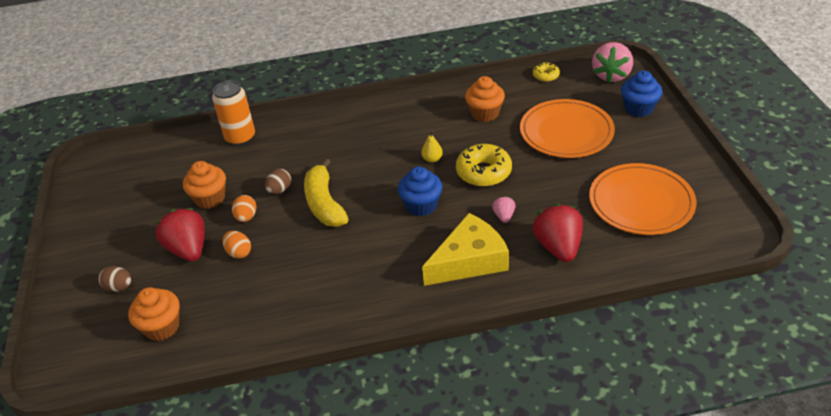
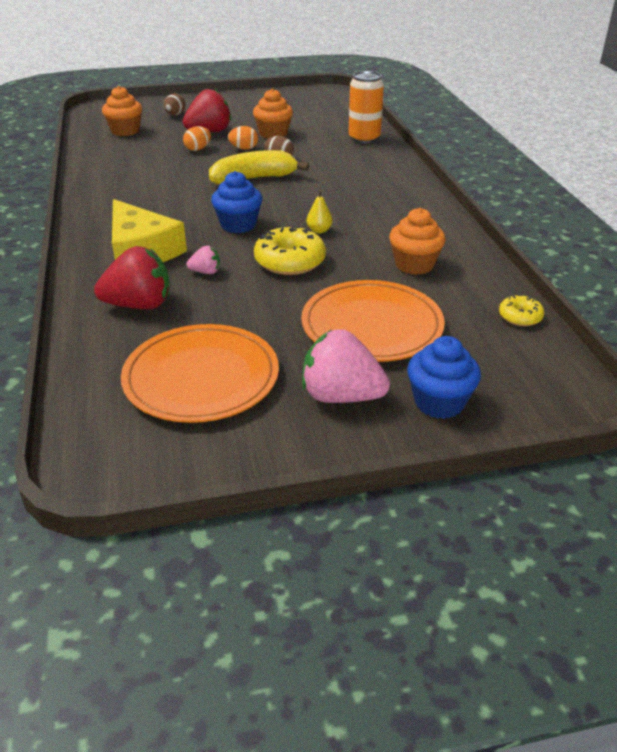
camera: 85 degrees right, 5 degrees down
(611, 75) = (537, 382): pink strawberry -> pink strawberry (341, 396)

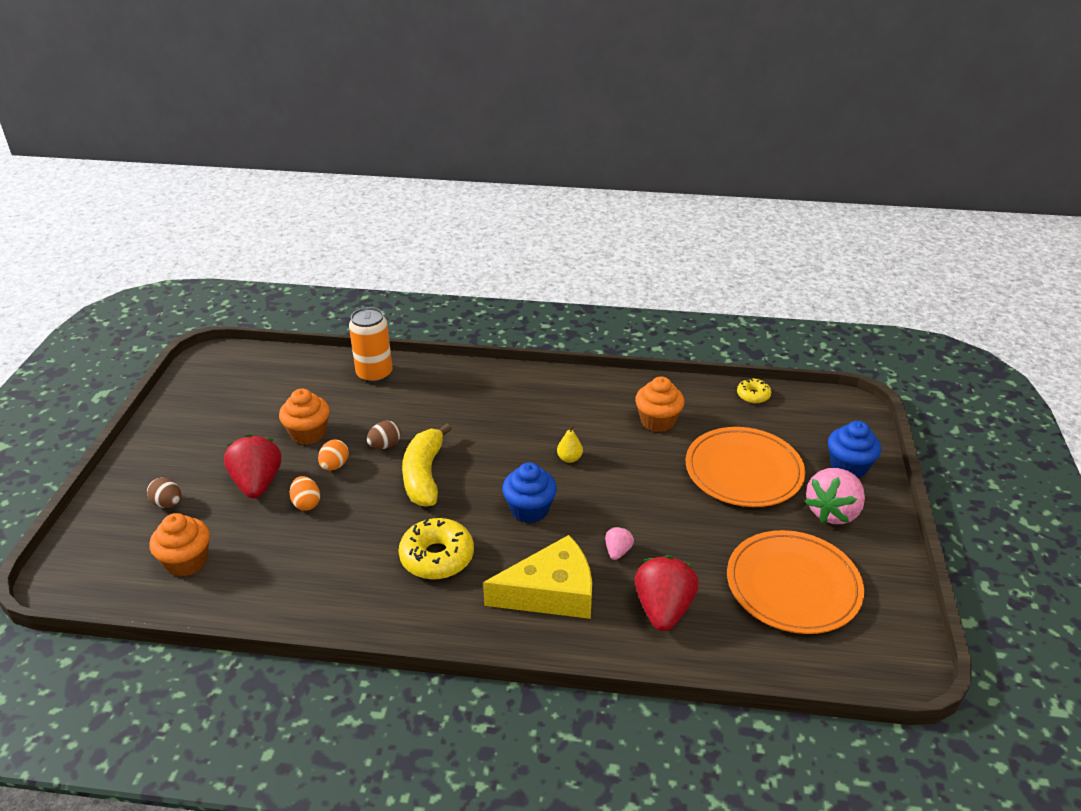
camera: 70 degrees left, 0 degrees up
(290, 261) = (621, 491): yellow donut -> yellow donut (437, 557)

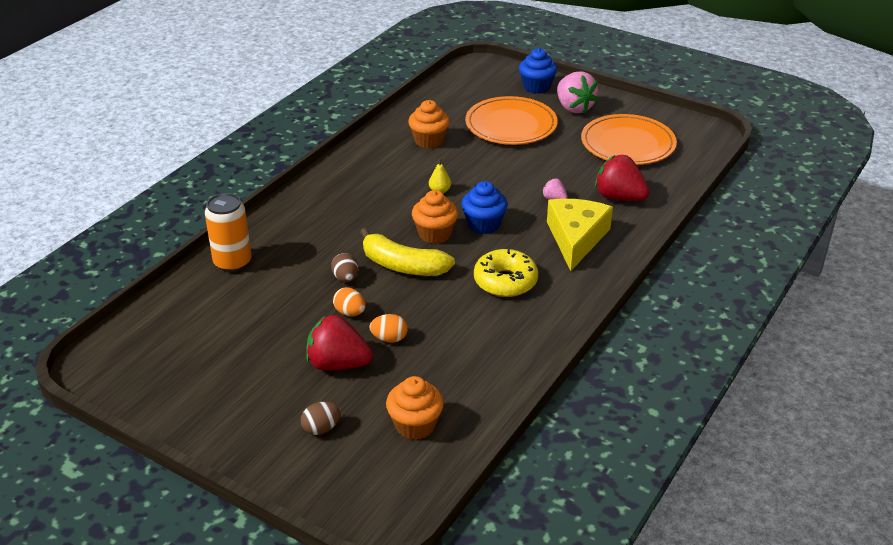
camera: 65 degrees left, 0 degrees up
(308, 433) = (289, 320): orange cupcake -> orange cupcake (435, 234)
(753, 395) = (434, 94): yellow donut -> none

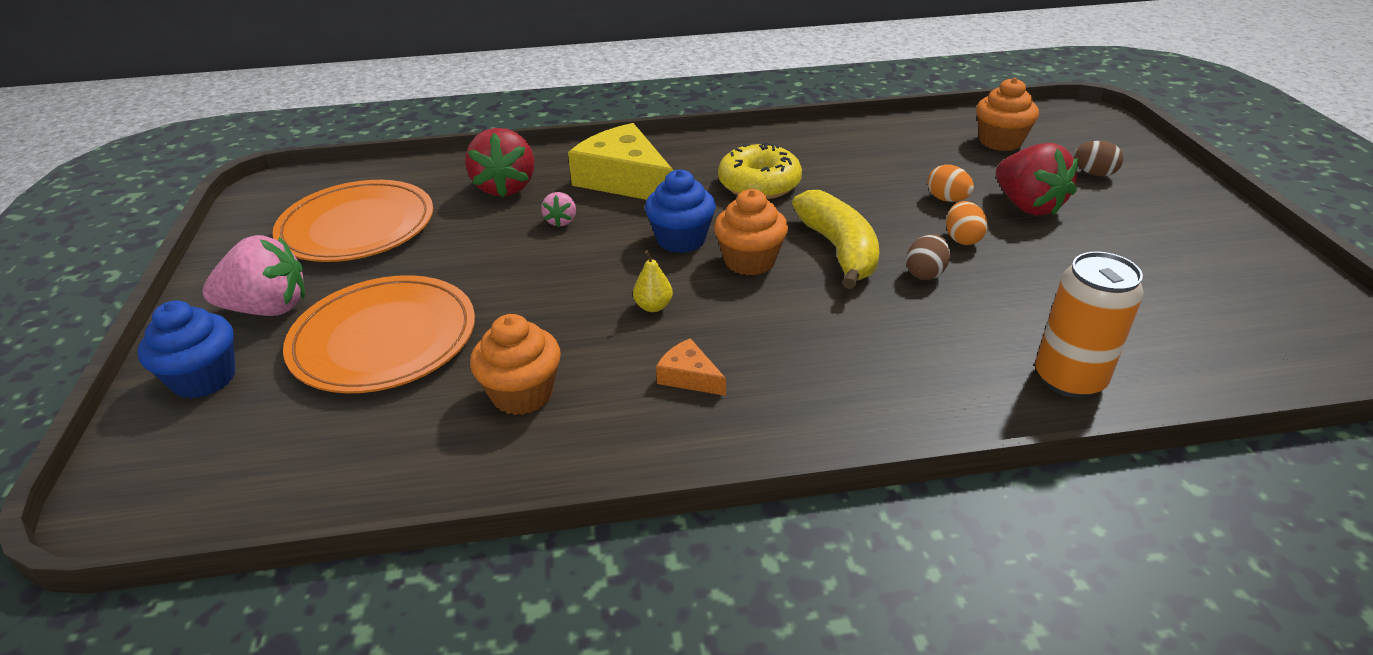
camera: 130 degrees left, 0 degrees up
(382, 177) = (689, 377): none -> orange cheese
(574, 108) = (268, 309): pink strawberry -> pink strawberry turned 60 degrees clockwise
(576, 238) = (624, 180): yellow cheese -> yellow cheese turned 75 degrees clockwise

